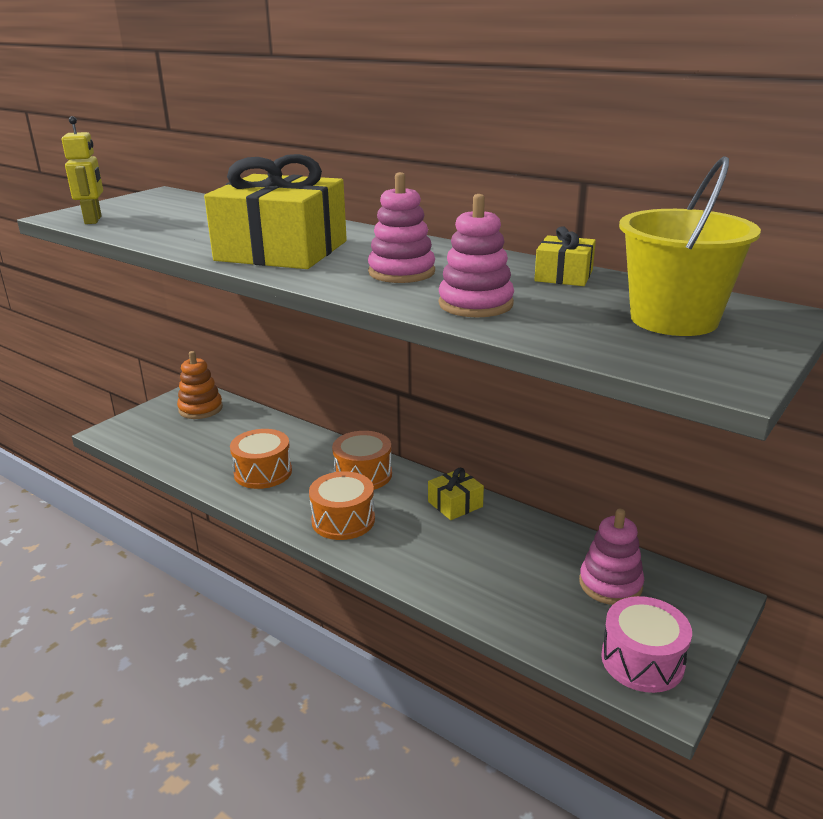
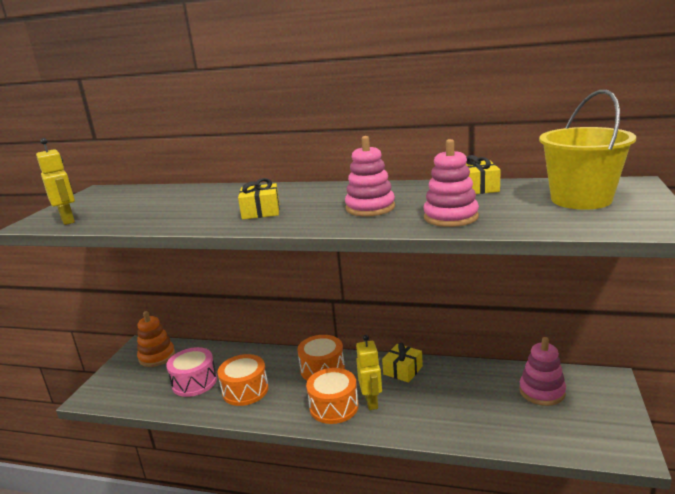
camera: 20 degrees left, 5 degrees down
(282, 251) = (261, 211): yellow gift -> yellow gift, size x0.46
(389, 528) = (371, 402): none -> yellow robot
(642, 660) = (600, 435): pink drum -> pink drum (194, 382)

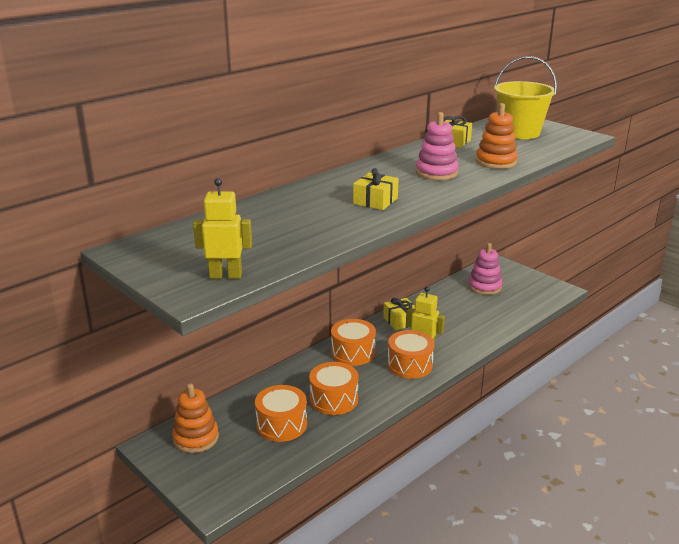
camera: 60 degrees left, 5 degrees up
(194, 382) = (281, 424): pink drum -> orange drum
(451, 217) = (496, 162): pink stacking toy -> orange stacking toy

